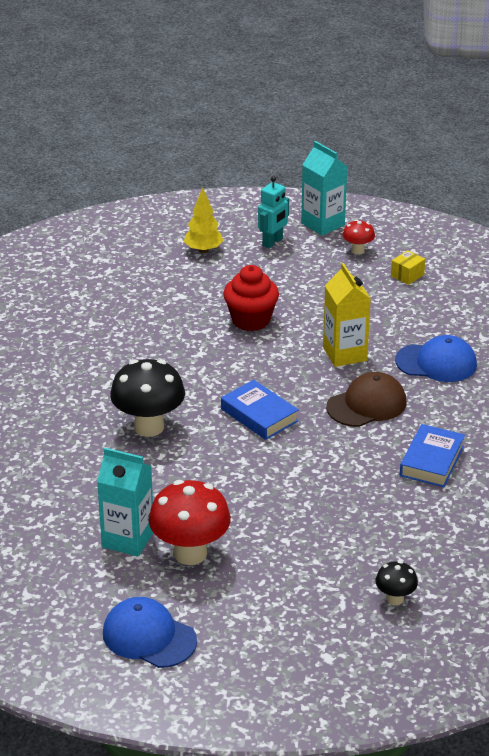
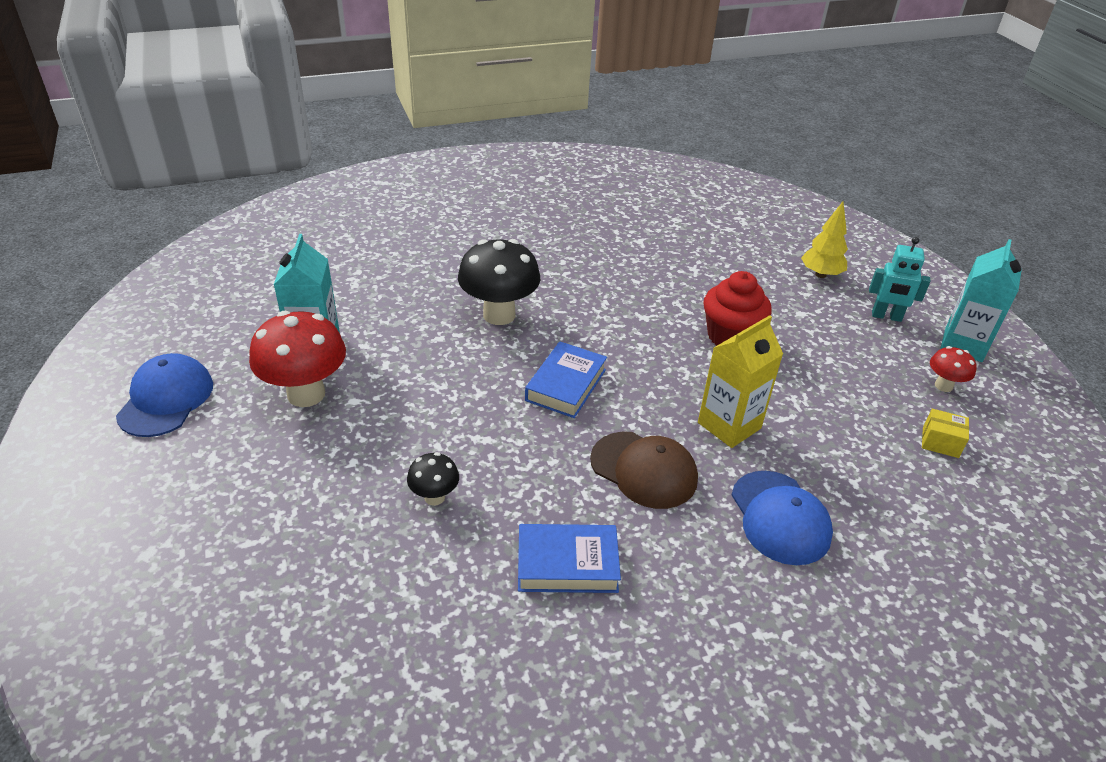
camera: 65 degrees right, 5 degrees up
(395, 599) = (269, 594): black mushroom -> black mushroom (434, 497)

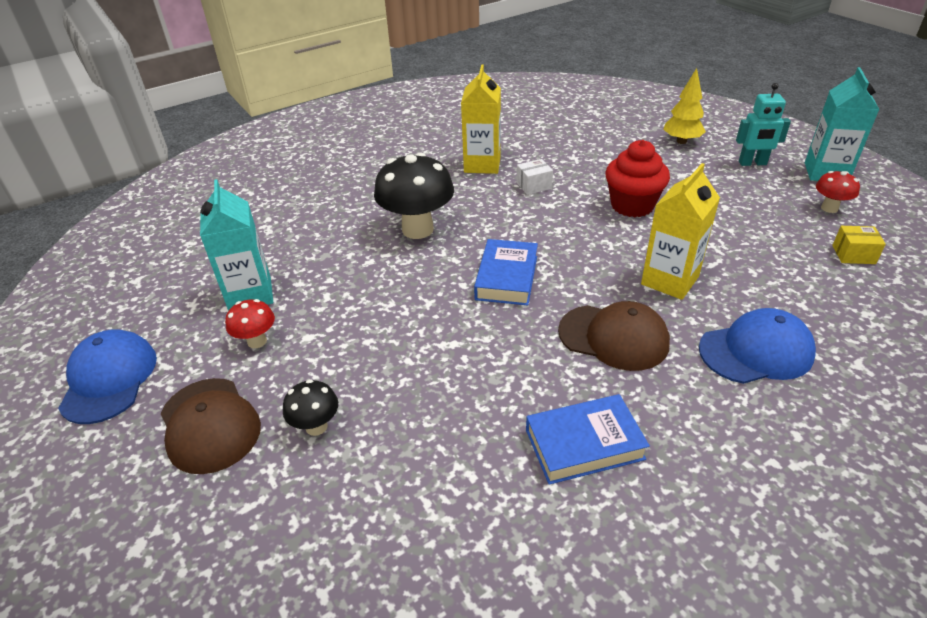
camera: 10 degrees left, 0 degrees up
(239, 462) = (209, 425): none -> brown cap
(306, 394) = (257, 341): red mushroom -> red mushroom, size x0.50
(434, 497) = (426, 411): black mushroom -> black mushroom (316, 426)
(594, 257) = (482, 164): none -> yellow carton
(637, 292) = (534, 186): none -> white box
(780, 517) = (756, 351): blue cap -> blue cap turned 75 degrees counterclockwise

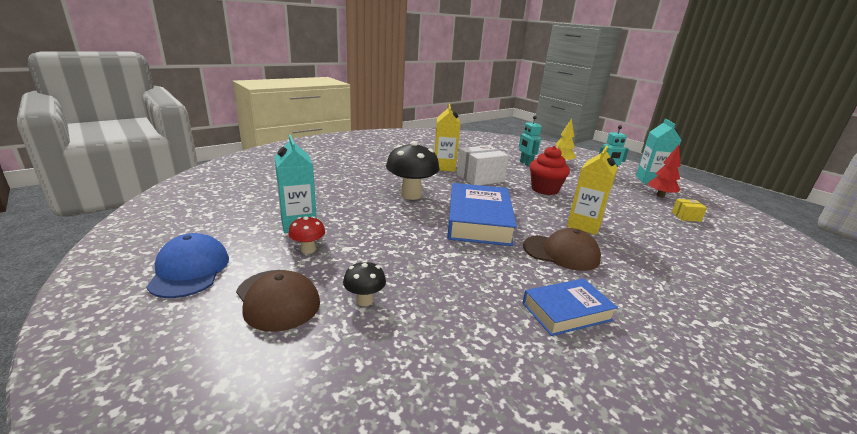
camera: 10 degrees left, 15 degrees down
(506, 277) = (478, 220): blue book -> blue book, size x1.70
(534, 186) = (480, 178): white box -> white box, size x2.06
(619, 147) = (525, 163): none -> turquoise robot
(756, 351) = (654, 261): blue cap -> none
(829, 208) = (660, 195): red mushroom -> red tree

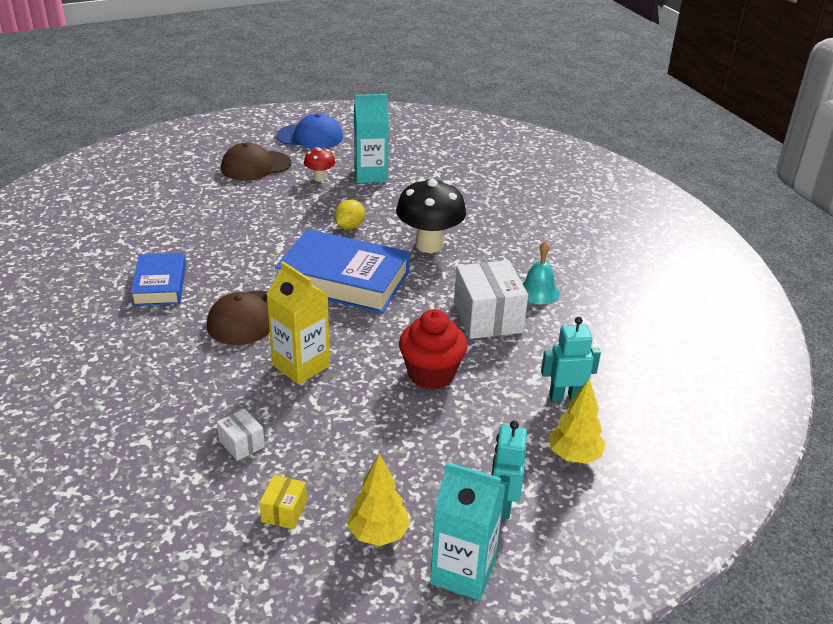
camera: 105 degrees right, 10 degrees up
(364, 300) = (234, 196): black mushroom -> none
(400, 225) = (349, 226): none -> yellow lemon
(444, 167) = (538, 291): yellow carton -> turquoise bell
(660, 195) = (378, 534): red tree -> yellow tree
(668, 234) = (242, 444): none -> white box

